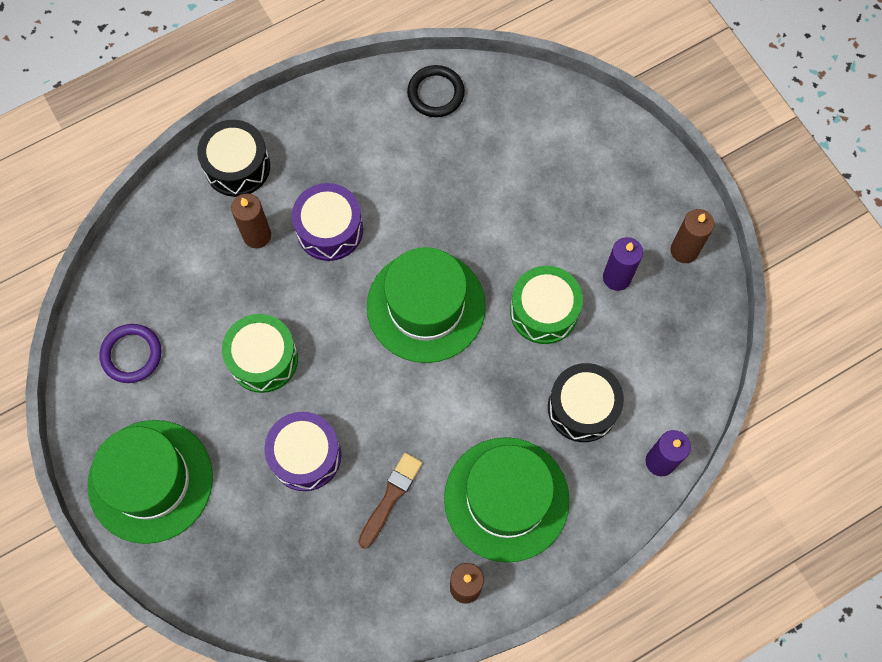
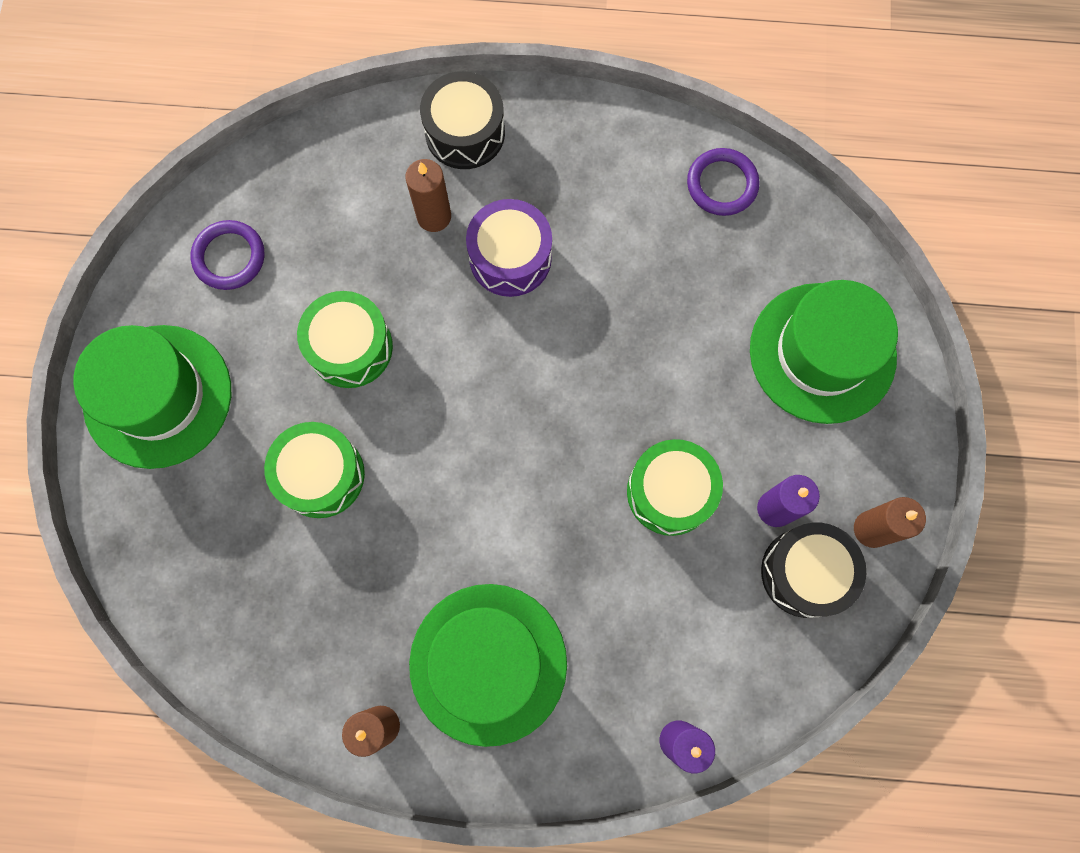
camera: 35 degrees right, 5 degrees up
(305, 455) = (321, 475): purple drum -> green drum
(390, 497) = (373, 577): brown brush -> none
(426, 306) = (551, 403): green hat -> green hat (822, 353)
(435, 93) = (722, 184): black ring -> purple ring
(582, 407) = (637, 623): black drum -> black drum (805, 572)

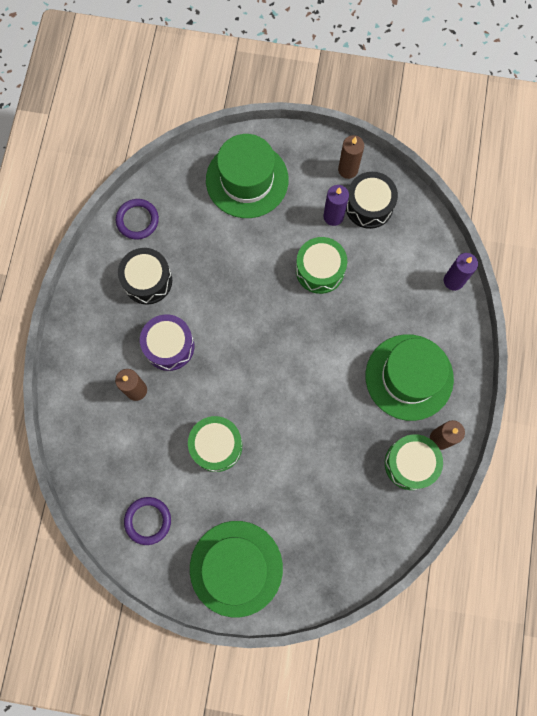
camera: 85 degrees left, 0 degrees up
(321, 475) = (294, 467): green drum -> green drum (410, 463)
(465, 132) = (82, 367): black drum -> black drum (147, 280)

